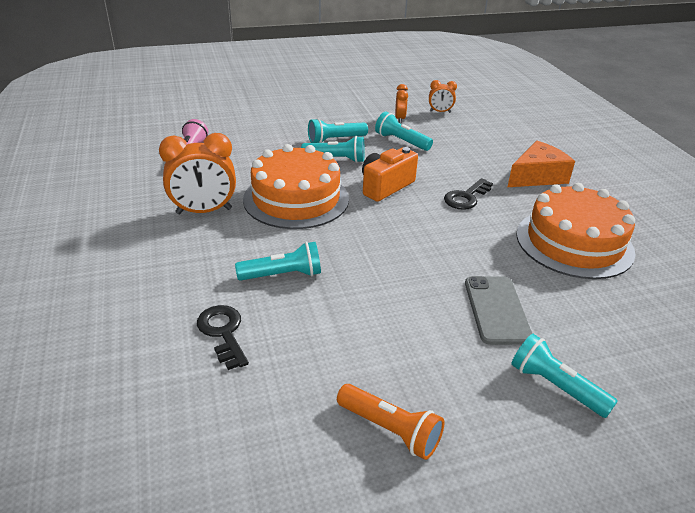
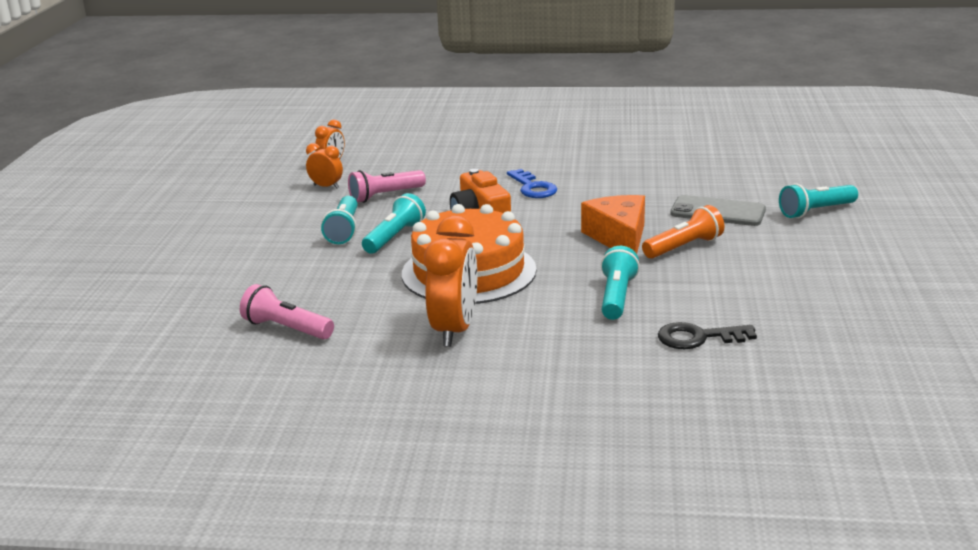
camera: 65 degrees left, 10 degrees down
(390, 429) = (846, 279): orange flashlight -> orange flashlight (683, 247)
(401, 141) = (385, 196): turquoise flashlight -> pink flashlight
(466, 197) = (533, 188): black key -> blue key
(537, 176) = (518, 150): orange cheese -> orange cheese (619, 237)
(574, 243) = (639, 162): orange cake -> none

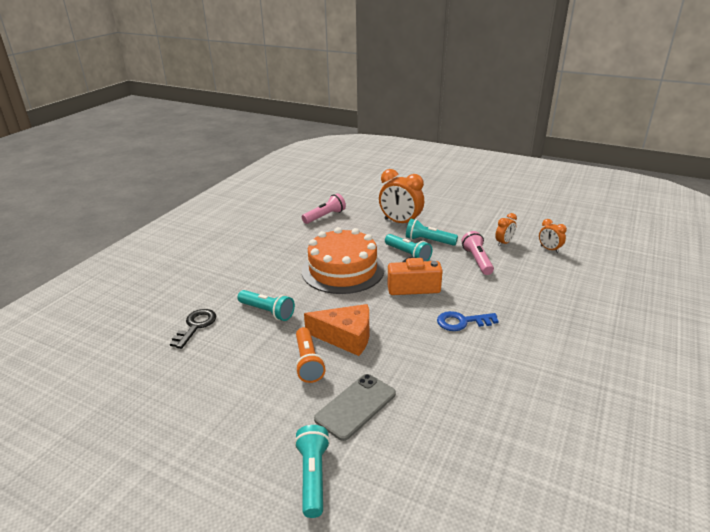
camera: 110 degrees right, 5 degrees up
(454, 330) = (282, 255): orange clock -> orange clock (400, 222)

